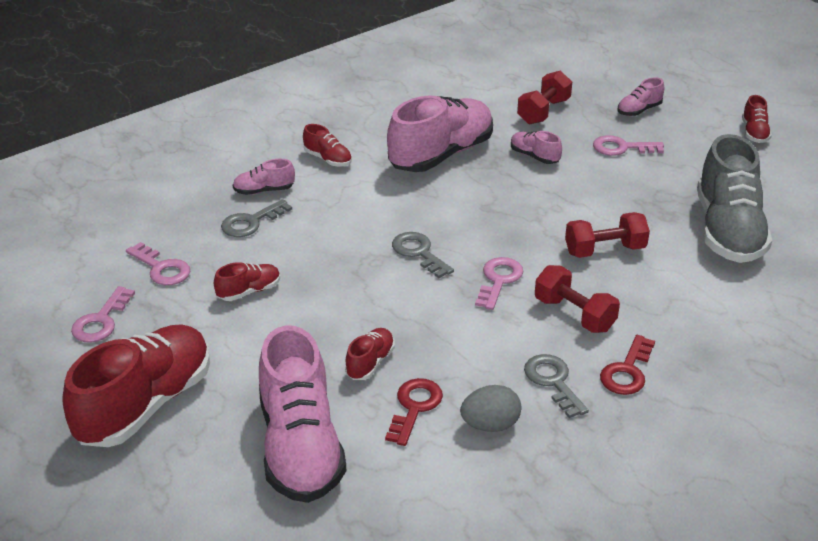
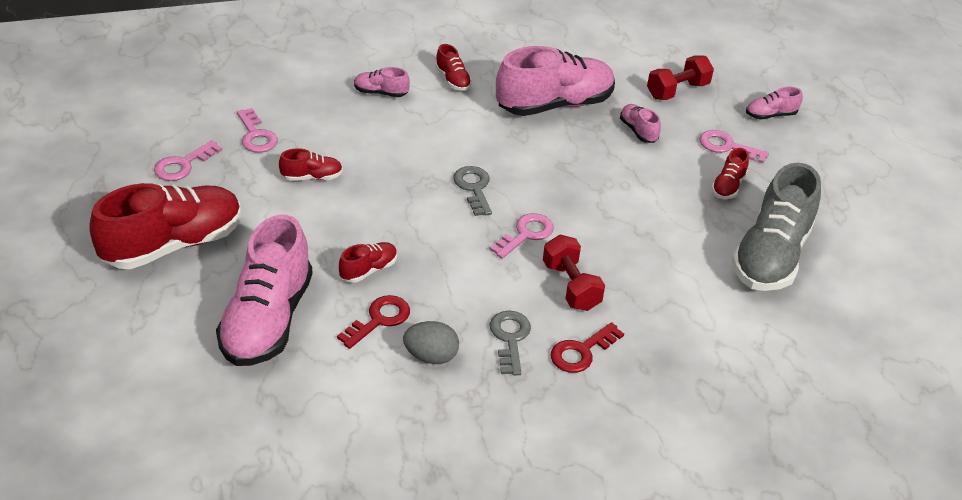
camera: 20 degrees right, 5 degrees up
(251, 222) = (352, 118): grey key -> none
(605, 250) = (640, 237): red dumbbell -> none
(754, 133) = (870, 170): red shoe -> red shoe (728, 186)

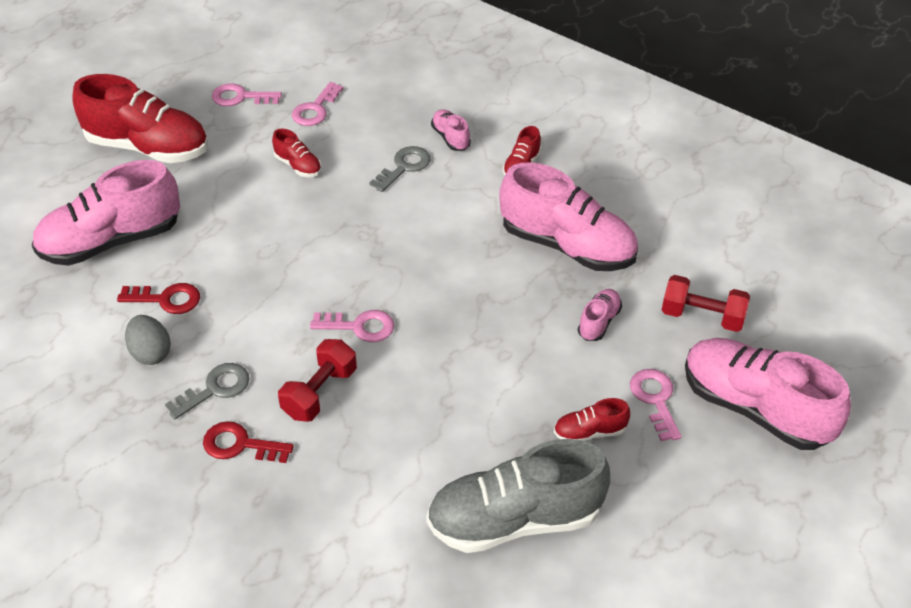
camera: 55 degrees right, 5 degrees up
(368, 270) = (219, 260): red shoe -> none
(473, 188) = (386, 261): grey key -> grey key (404, 167)
(770, 115) = (755, 408): pink shoe -> pink shoe, size x2.24

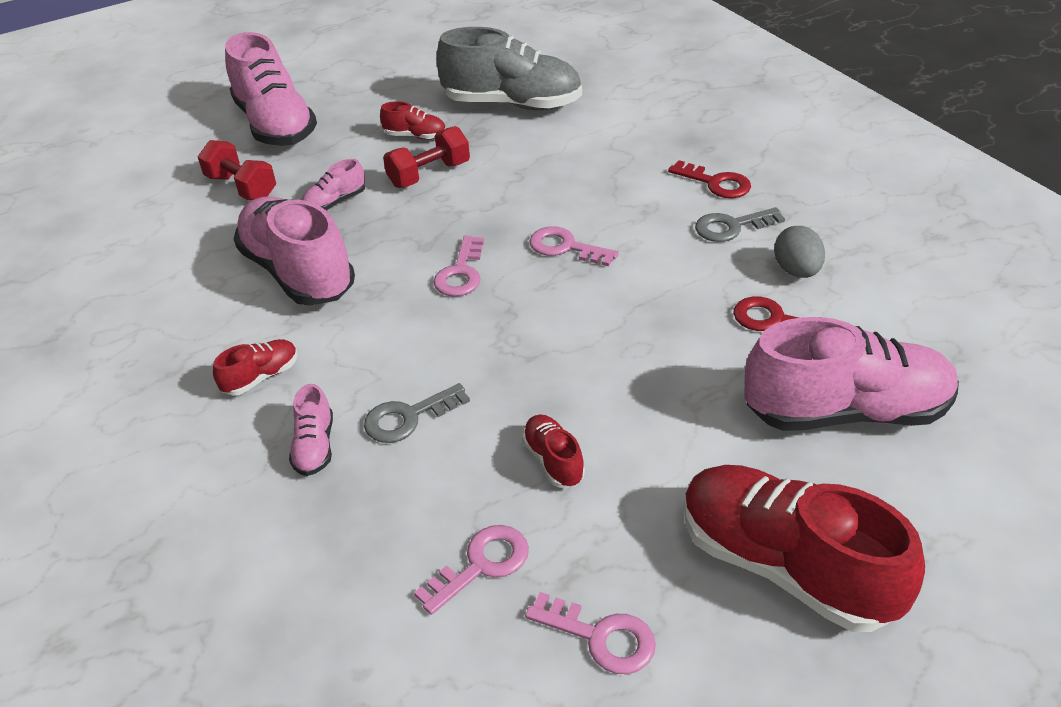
camera: 155 degrees left, 5 degrees down
(320, 393) = (629, 204): red dumbbell -> red dumbbell (429, 174)
(655, 400) = (344, 144): pink key -> pink key (461, 273)

